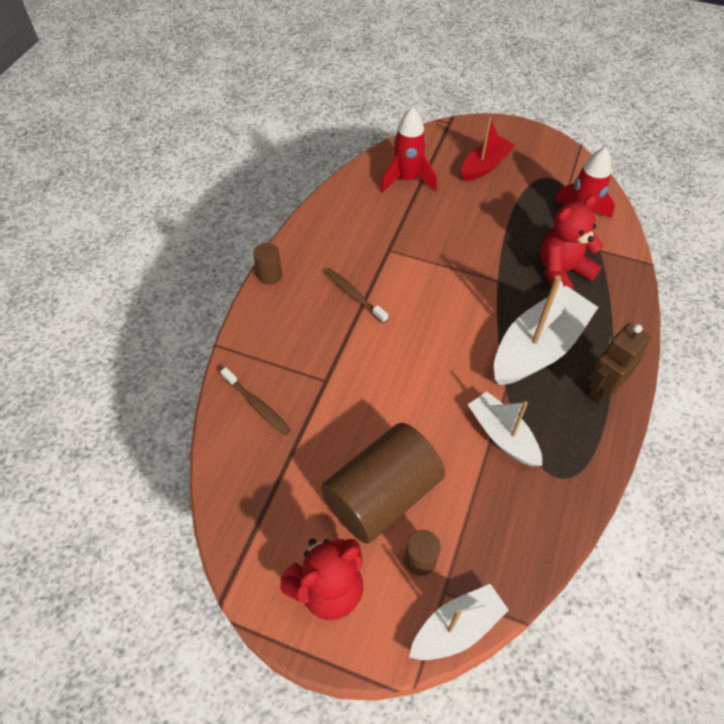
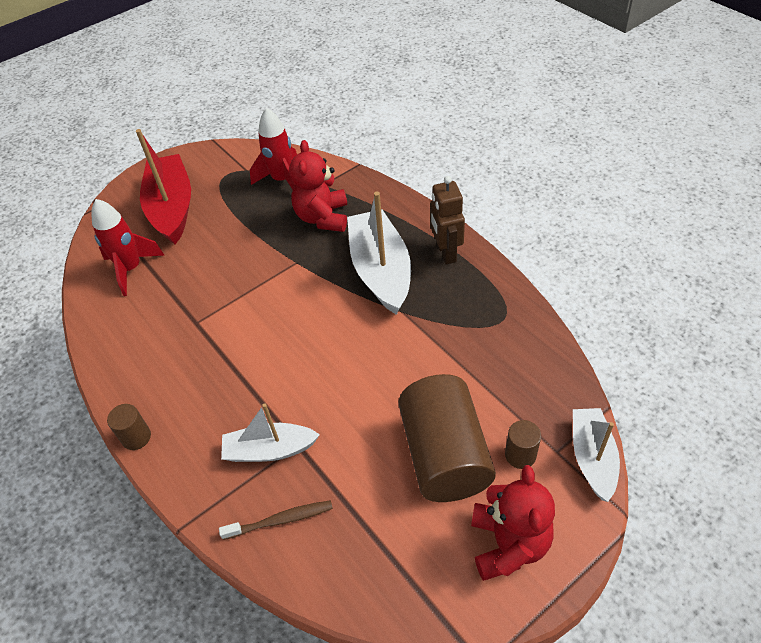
camera: 55 degrees left, 5 degrees down
(354, 295) = (222, 375): brown toothbrush -> none
(485, 166) = (172, 208): red boat -> red boat, size x1.64
(502, 436) = (443, 337): white boat -> white boat (270, 450)

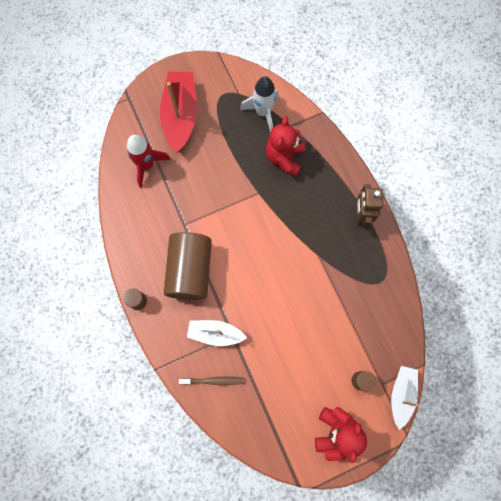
camera: 10 degrees right, 25 degrees up
(282, 180) = (263, 112): red rocket -> white rocket
(380, 271) = (313, 218): white boat -> none
(444, 454) = (317, 367): brown cylinder -> brown cylinder (190, 270)

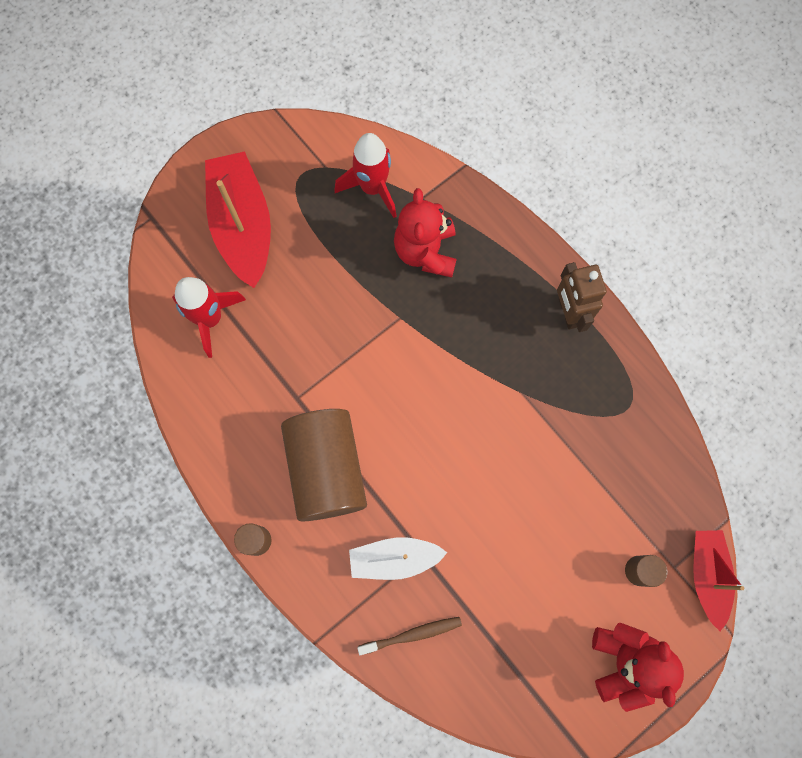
camera: 15 degrees left, 0 degrees up
(263, 112) = (372, 188): white rocket -> red rocket
(401, 395) = (707, 575): white boat -> red boat

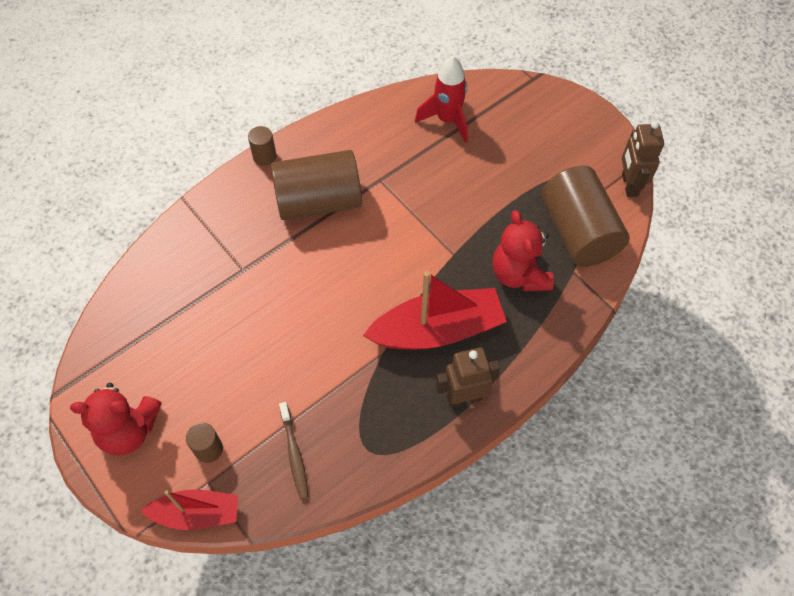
camera: 90 degrees right, 15 degrees down
(243, 226) = (531, 138): red boat -> red boat (437, 330)
(312, 131) = (629, 185): none -> brown robot
(372, 188) = (578, 232): red rocket -> brown cylinder
(394, 558) = (240, 250): white boat -> none
(412, 634) = (177, 263): brown toothbrush -> brown toothbrush (294, 454)
(426, 251) = (519, 274): red teddy bear -> red teddy bear turned 105 degrees counterclockwise

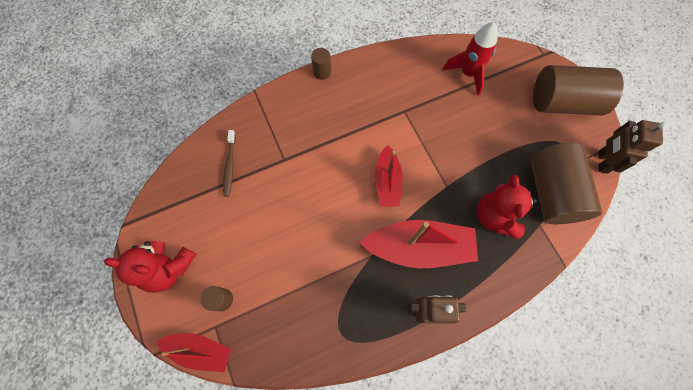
camera: 15 degrees right, 10 degrees up
(294, 454) = (284, 321): brown toothbrush -> brown toothbrush (230, 166)
(319, 201) = (353, 118): brown cylinder -> brown cylinder (563, 103)
(380, 265) = (387, 181): none -> red boat

